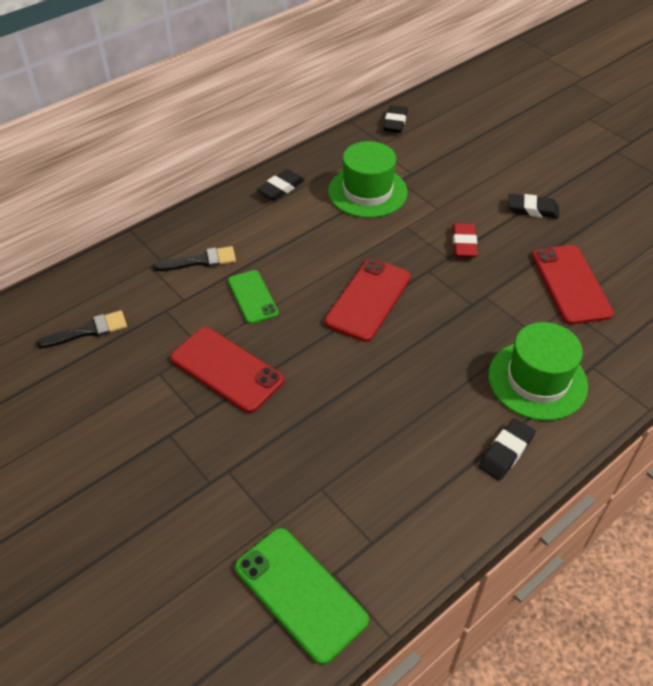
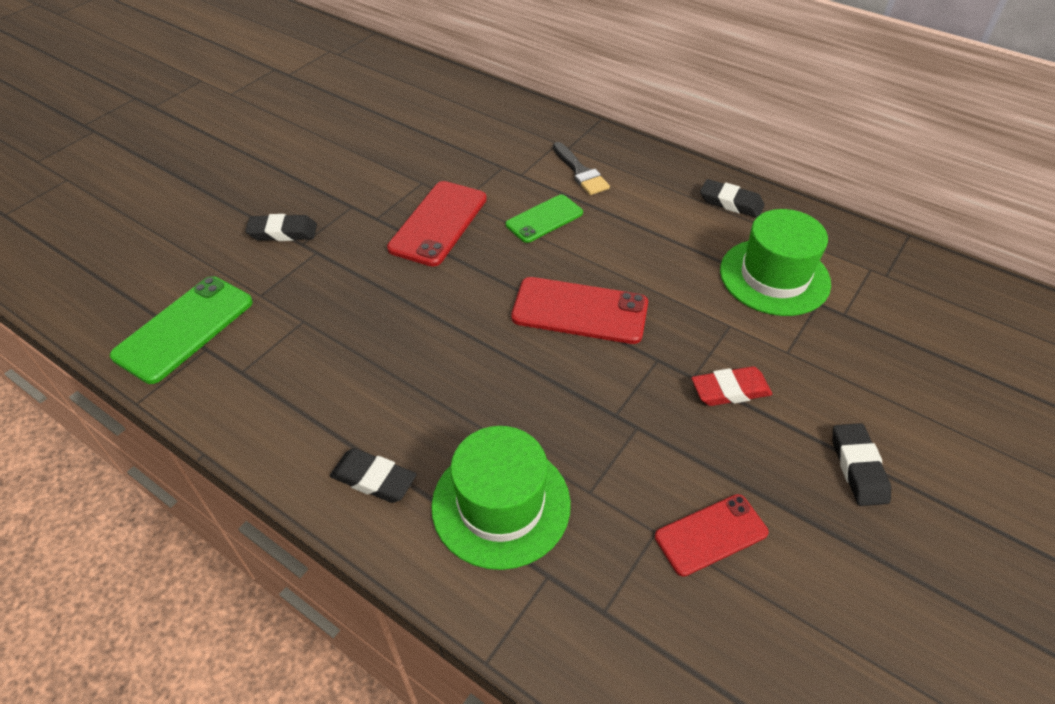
camera: 75 degrees right, 0 degrees up
(88, 331) = (460, 130): black brush -> none
(395, 122) = (944, 279): black eraser -> black eraser (283, 232)
(571, 284) = (711, 535): red phone -> red phone, size x0.65

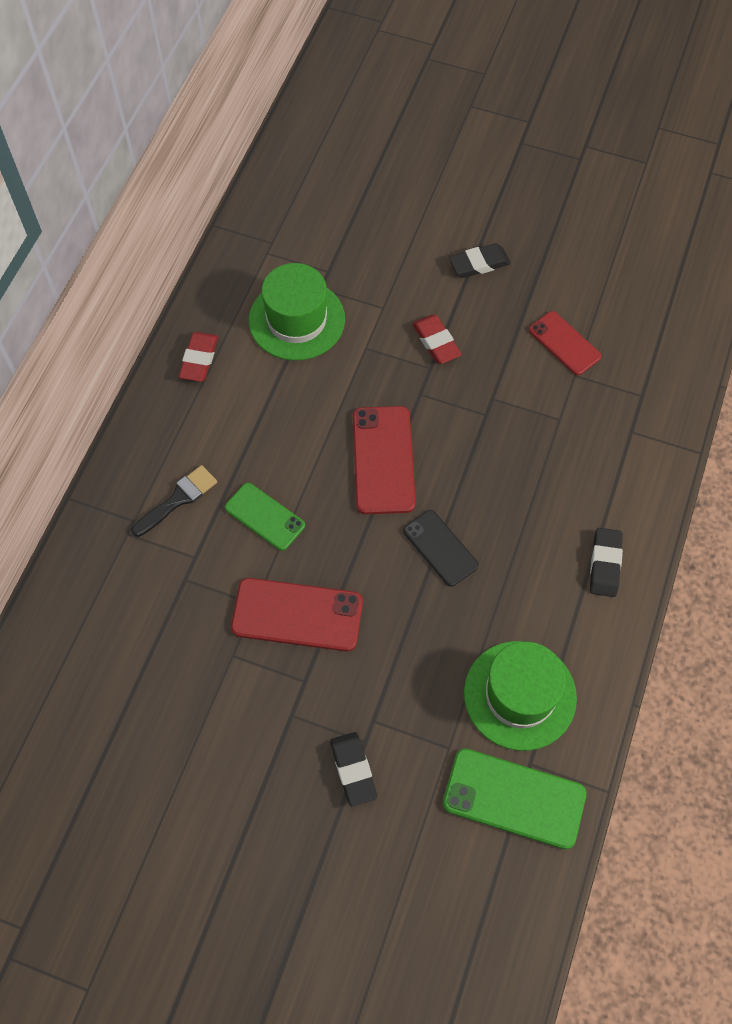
camera: 105 degrees left, 15 degrees up
(460, 334) = (440, 548): none -> black phone
(501, 504) = (591, 472): green hat -> green hat (520, 695)
(731, 203) = (199, 359): black eraser -> red eraser

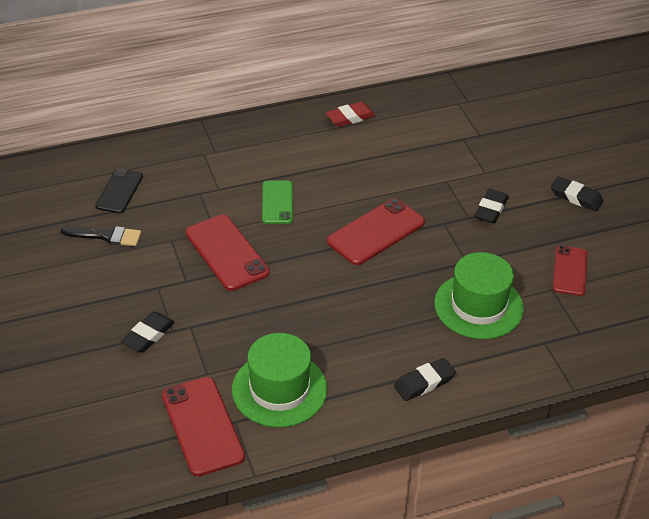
camera: 50 degrees right, 20 degrees down
(178, 499) = (248, 161): black brush -> black brush (106, 236)
(296, 320) = (428, 141): green hat -> green hat (478, 306)
(436, 342) = (491, 209): red eraser -> black eraser
(440, 548) = (344, 292): black phone -> black phone (119, 191)
(514, 798) = (202, 426): green phone -> red phone

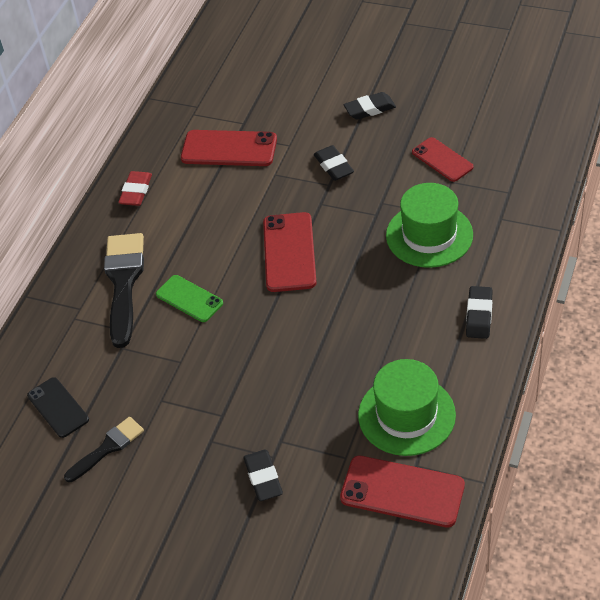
camera: 45 degrees left, 5 degrees up
(226, 253) = (216, 368): red phone -> red phone (229, 149)
(259, 160) = (124, 283): none -> black brush

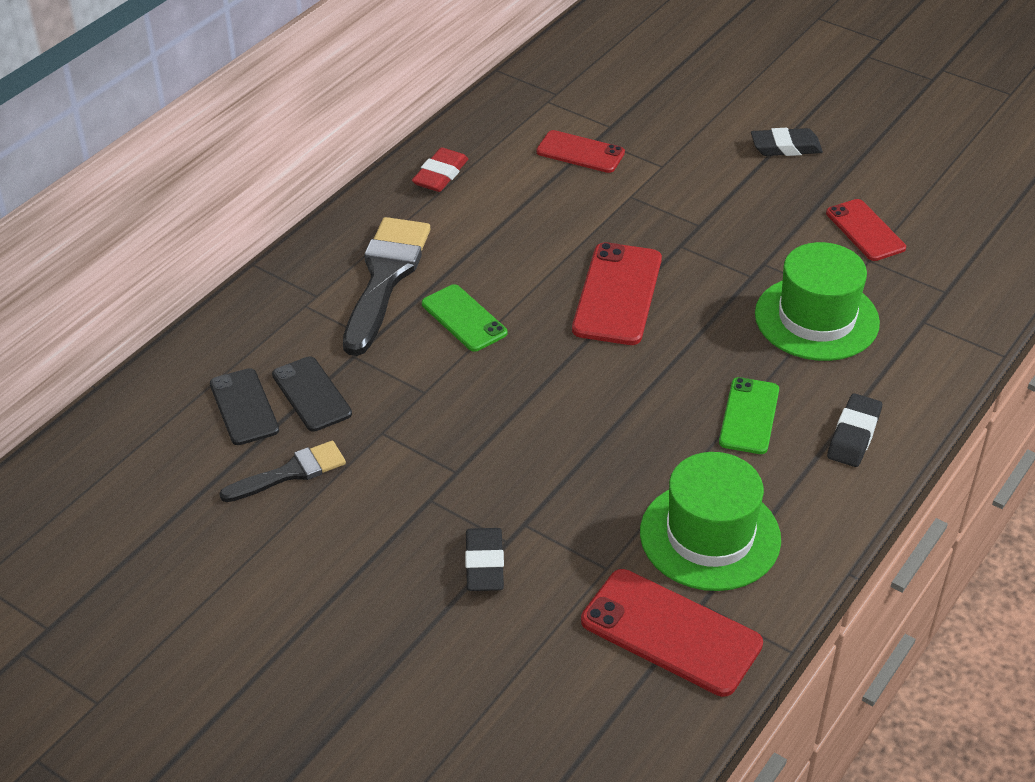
camera: 10 degrees right, 5 degrees down
(102, 385) = (311, 394): none -> black phone
(229, 149) = (580, 152): red phone -> red phone, size x0.65
(333, 166) = (713, 204): black eraser -> none
(406, 320) = (749, 416): none -> green phone

